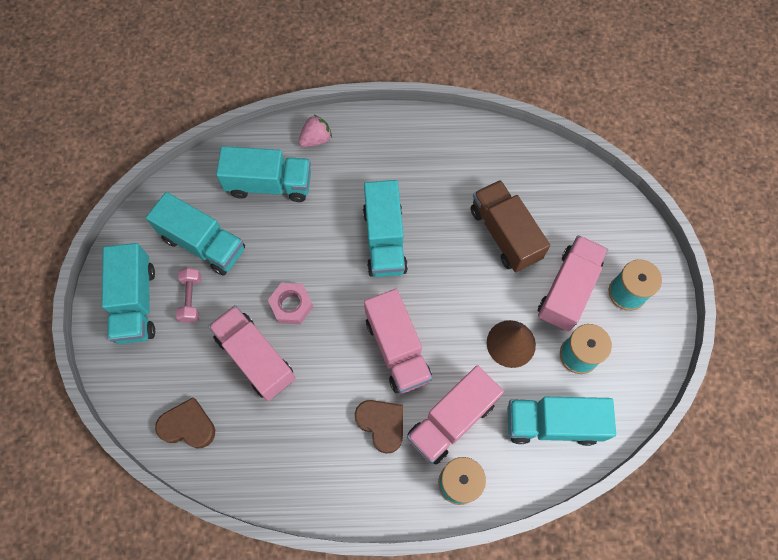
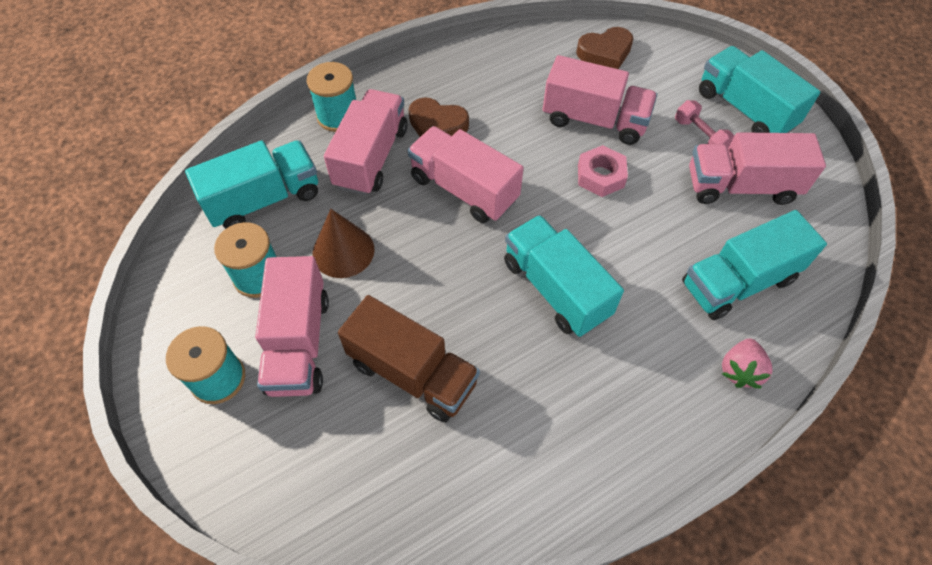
camera: 150 degrees right, 10 degrees down
(203, 244) = (741, 186): turquoise truck -> pink truck

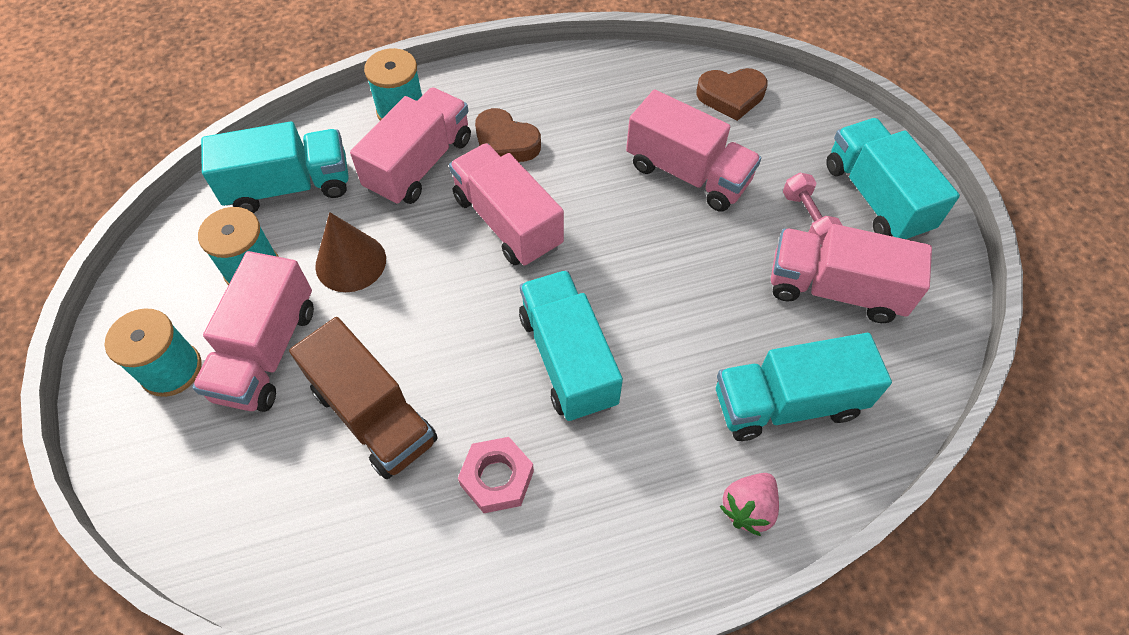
camera: 15 degrees right, 0 degrees up
(600, 176) = (670, 240): pink nut -> pink nut (497, 478)

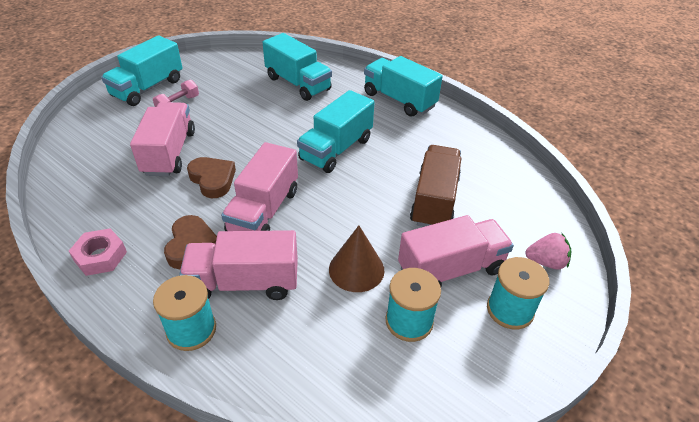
camera: 125 degrees left, 15 degrees down
(289, 187) = (324, 353): turquoise truck -> turquoise truck (399, 100)
(497, 478) = (417, 146): pink nut -> pink nut (100, 256)
(731, 96) = (82, 157): brown heart -> brown heart (213, 180)
(748, 508) = (356, 81): pink strawberry -> pink strawberry (546, 262)
(835, 289) = (222, 86): pink truck -> none

